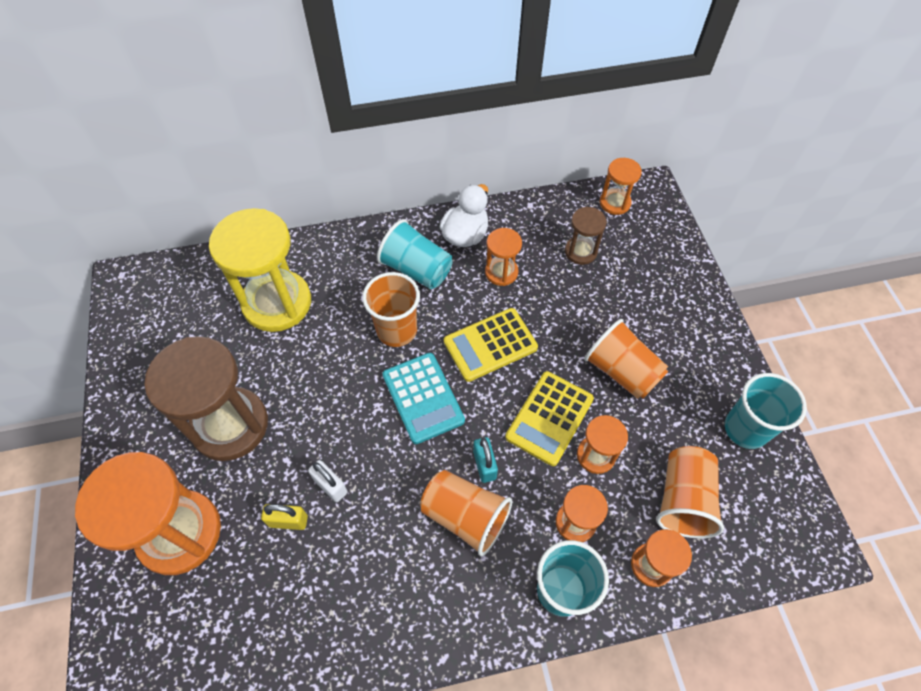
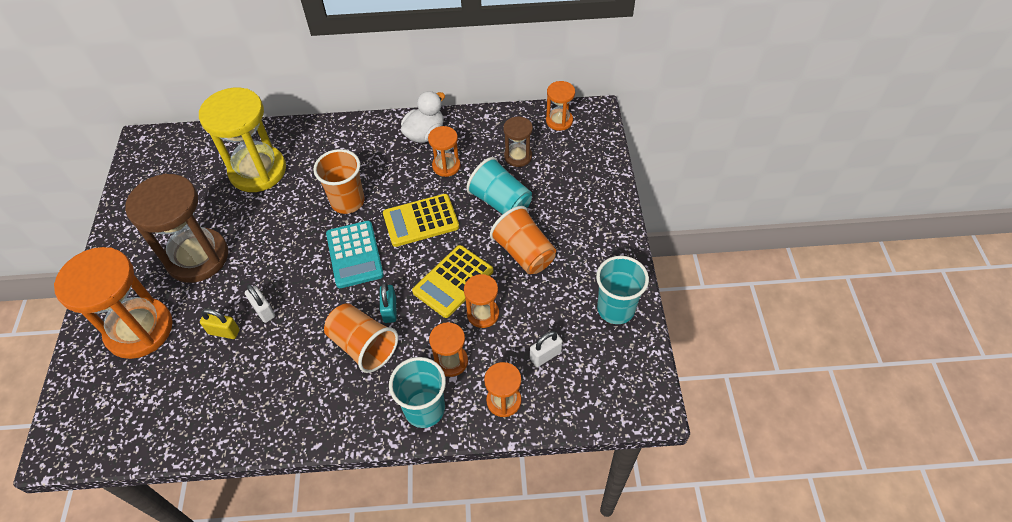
camera: 10 degrees right, 5 degrees down
(417, 269) = (377, 157): turquoise cup -> turquoise cup (500, 202)
(683, 499) = (545, 355): orange cup -> white padlock

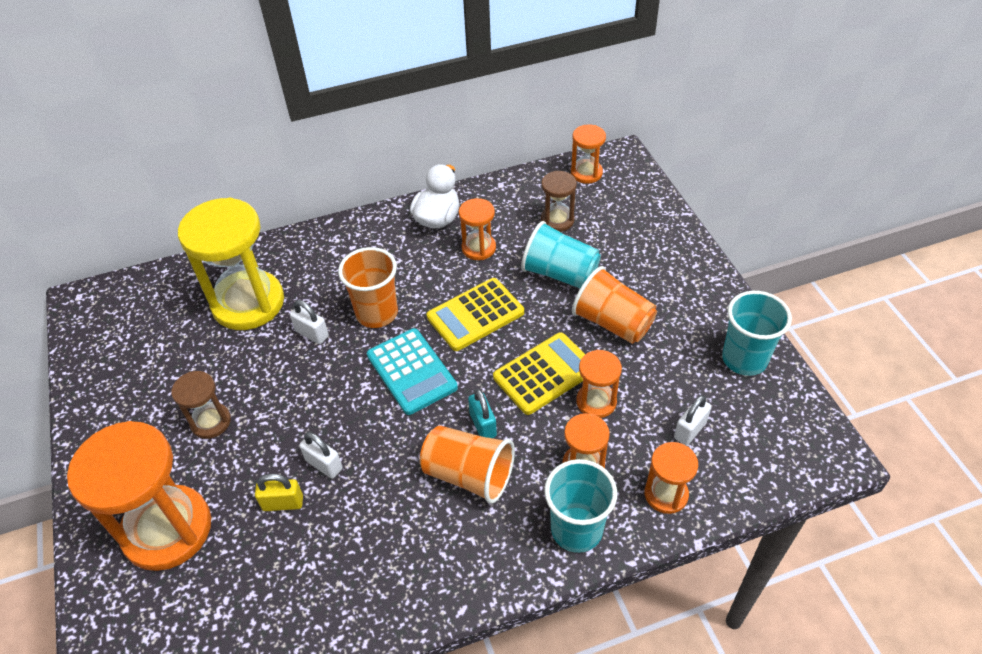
camera: 15 degrees left, 5 degrees down
(197, 257) = (211, 422): brown hourglass -> brown hourglass, size x0.50
(294, 206) = (312, 334): none -> white padlock
(453, 281) = (544, 374): yellow calculator -> yellow calculator turned 150 degrees counterclockwise

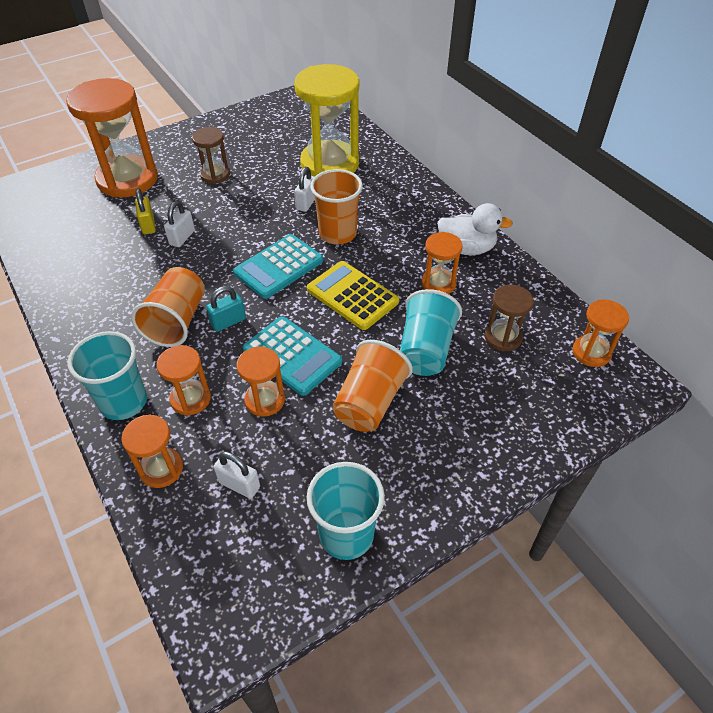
camera: 75 degrees right, 0 degrees up
(544, 374) = (292, 356): yellow calculator -> turquoise calculator

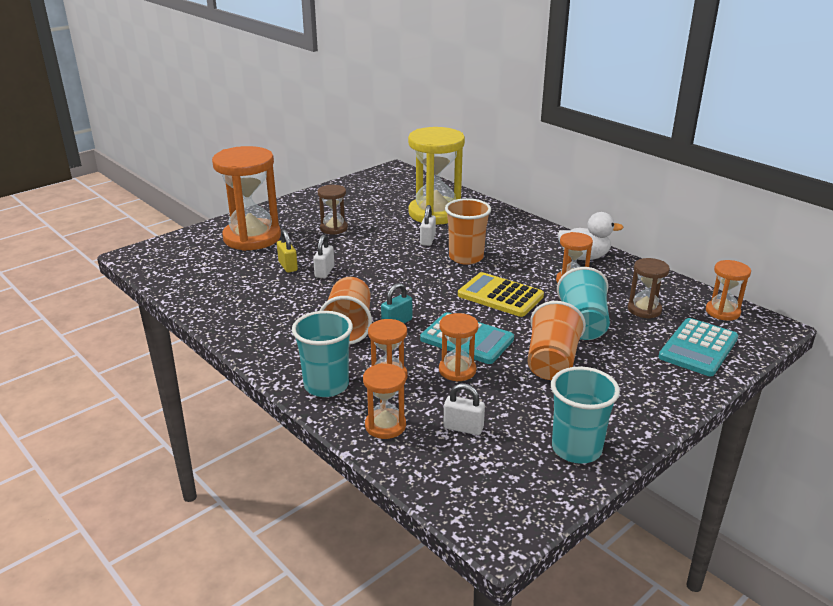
camera: 10 degrees left, 20 degrees down
(278, 267) = (424, 283): turquoise calculator -> turquoise calculator (698, 348)

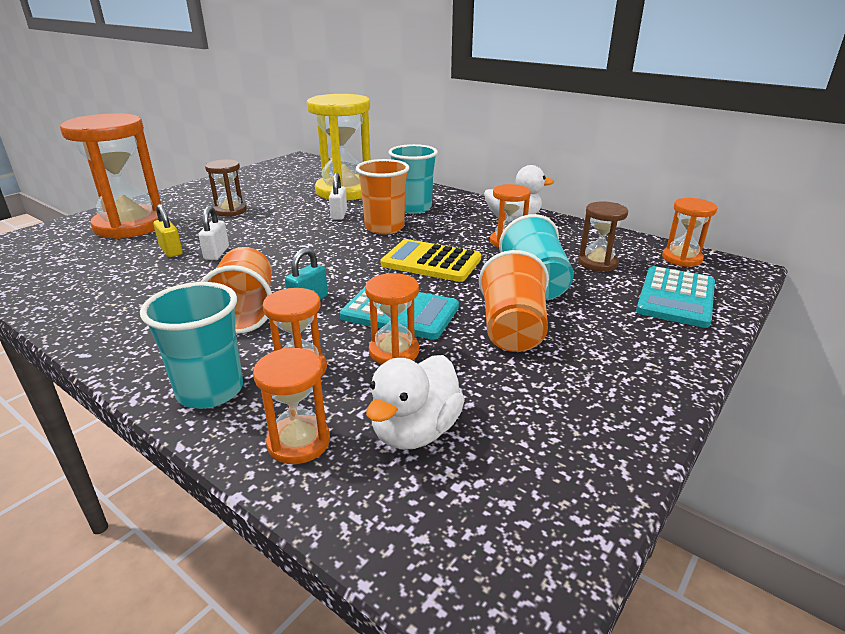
camera: 10 degrees left, 0 degrees up
(463, 428) = (415, 431): white padlock -> white duck
(576, 449) = (583, 444): turquoise cup -> turquoise cup (413, 208)

